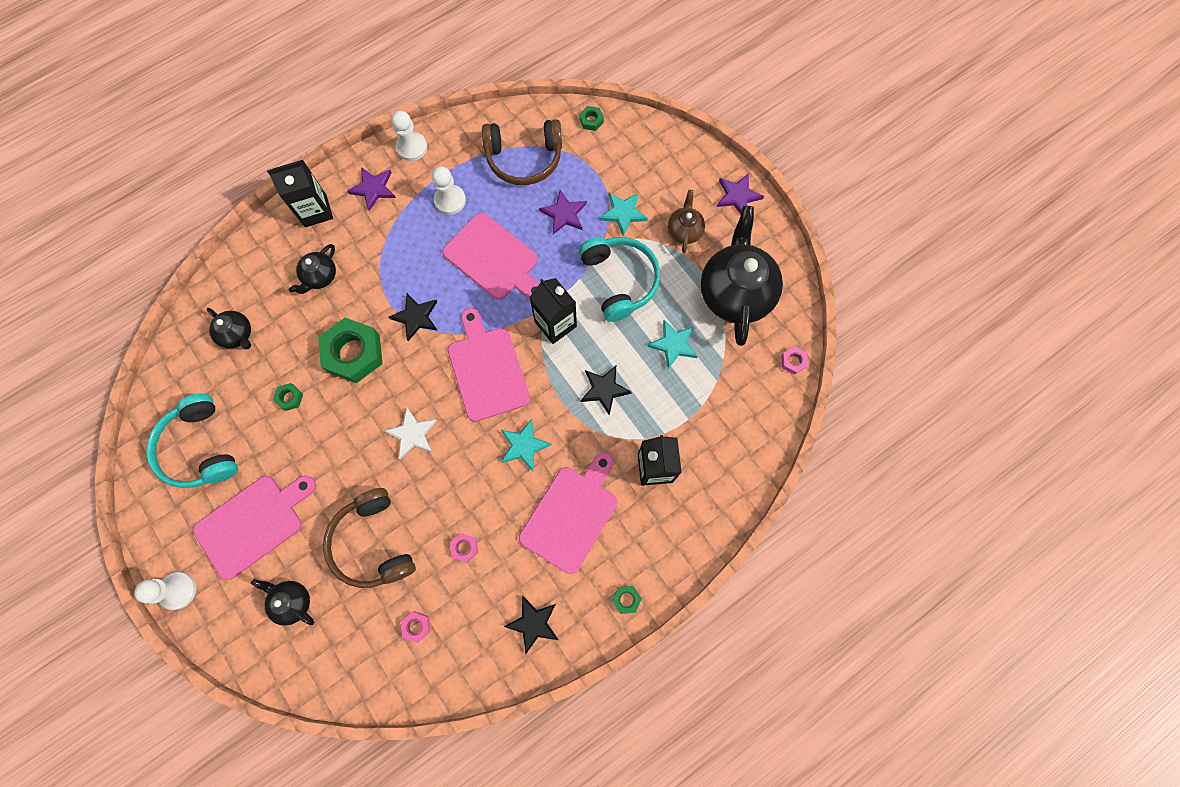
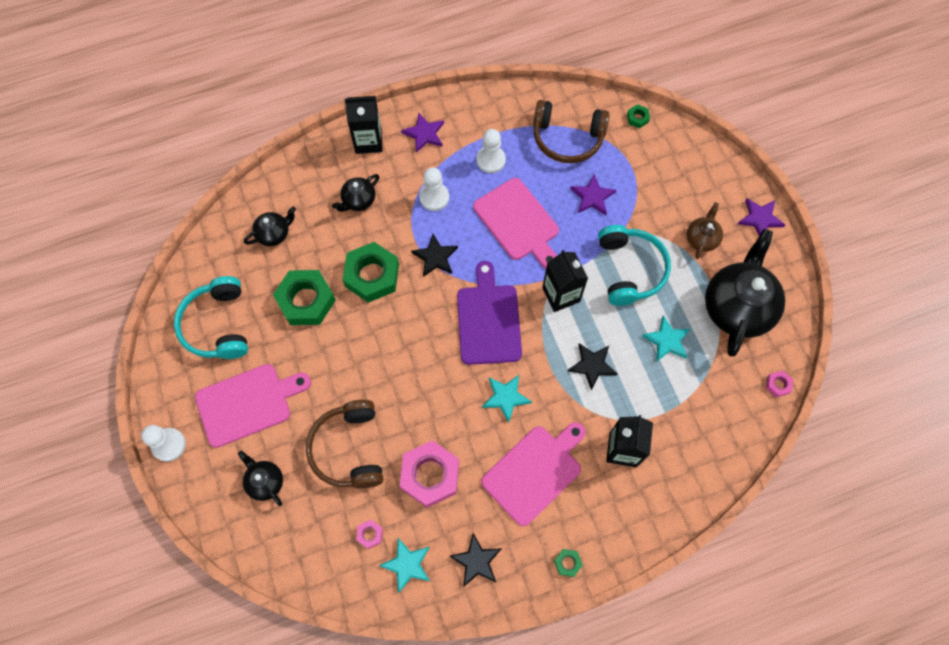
camera: 15 degrees right, 5 degrees down
(237, 334) = (274, 234): black teapot -> black teapot turned 90 degrees counterclockwise
(289, 398) = (306, 301): green nut -> green nut, size x2.32
(412, 147) = (467, 105): white pawn -> white pawn (434, 197)
(412, 434) = (407, 361): white star -> none
(464, 547) = (430, 475): pink nut -> pink nut, size x2.32
(487, 369) = (488, 320): pink cutting board -> purple cutting board
(623, 213) = (647, 209): turquoise star -> turquoise star (407, 565)

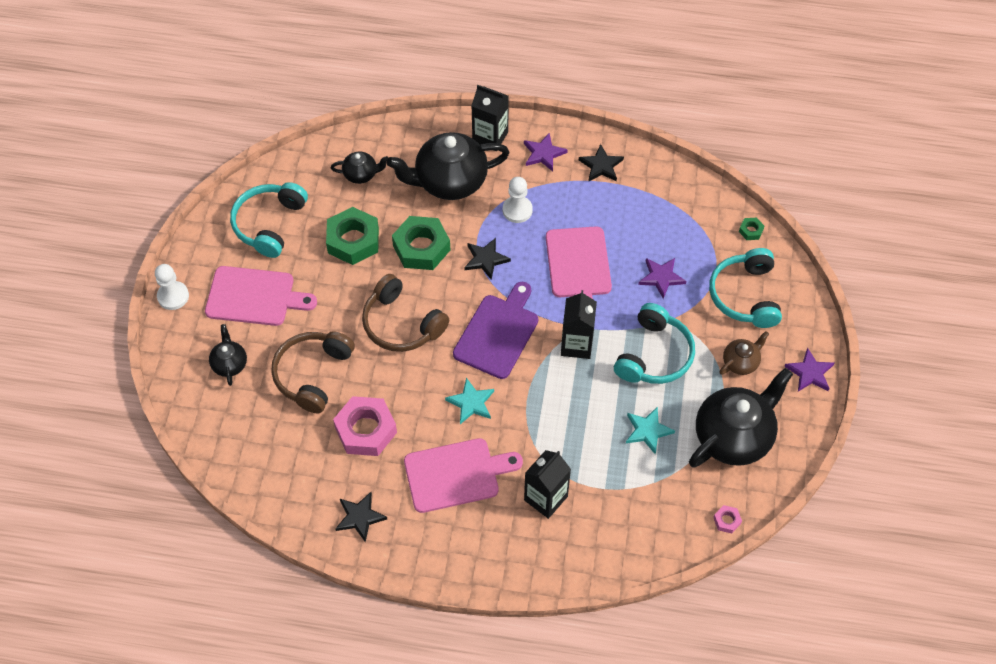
camera: 30 degrees right, 10 degrees down
(358, 200) = (449, 181): black teapot -> black teapot, size x2.08
(370, 534) = (286, 449): pink nut -> none
(407, 565) = (301, 488): turquoise star -> none
(491, 160) = (588, 203): white pawn -> none
(567, 138) = (671, 217): brown headphones -> brown headphones (401, 324)
(567, 563) = (435, 561): green nut -> none
(592, 365) = (565, 416): black star -> black star (601, 166)
(668, 178) = (744, 295): none -> turquoise headphones

